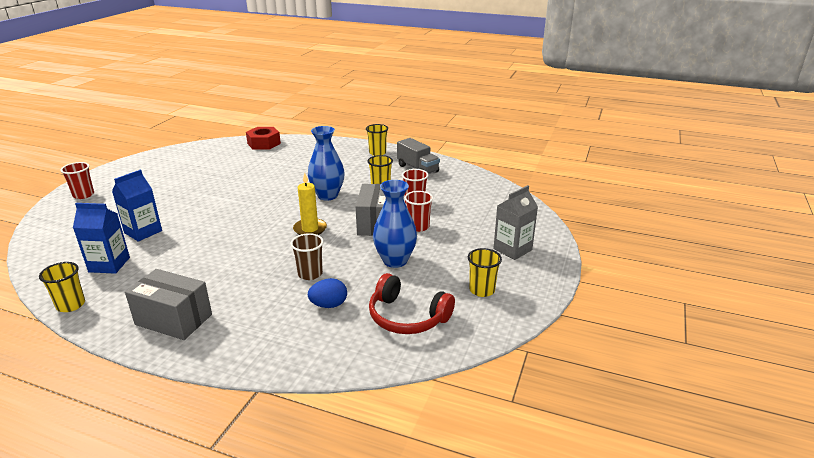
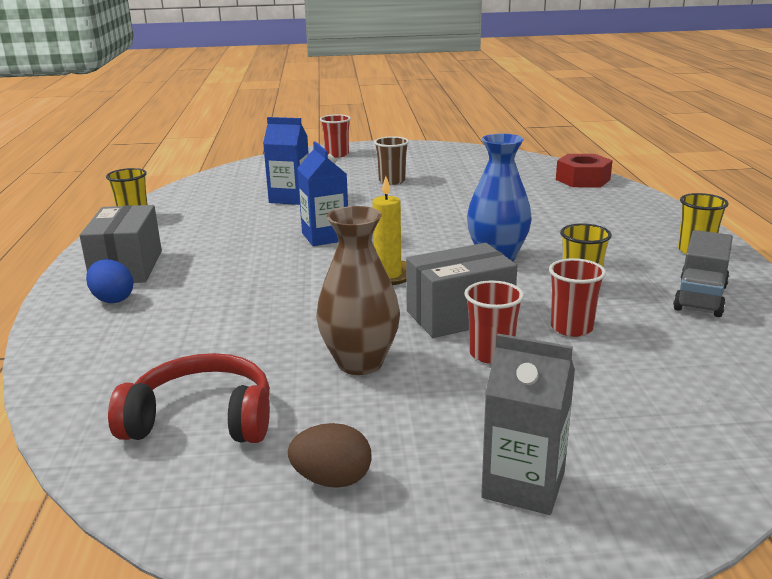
camera: 65 degrees right, 5 degrees down
(109, 265) = (214, 207): blue carton -> blue carton (325, 237)
(310, 274) = (271, 310): brown cup -> brown cup (392, 181)
(329, 305) = (202, 345): blue egg -> blue egg (112, 299)
(395, 261) = (360, 363): blue vase -> brown vase
(407, 317) = (202, 419): red headphones -> red headphones turned 90 degrees clockwise
(482, 290) = (332, 480): yellow cup -> brown egg

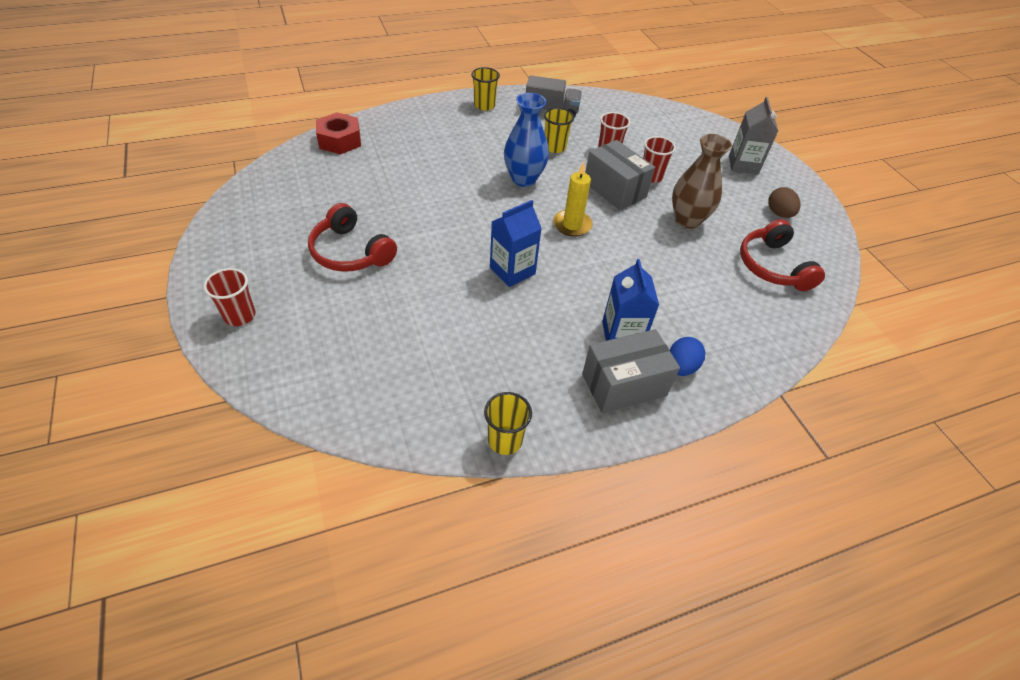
camera: 110 degrees left, 25 degrees up
(290, 198) = (416, 319): blue carton -> blue carton (622, 334)
(392, 181) = (350, 252): brown cup -> red headphones

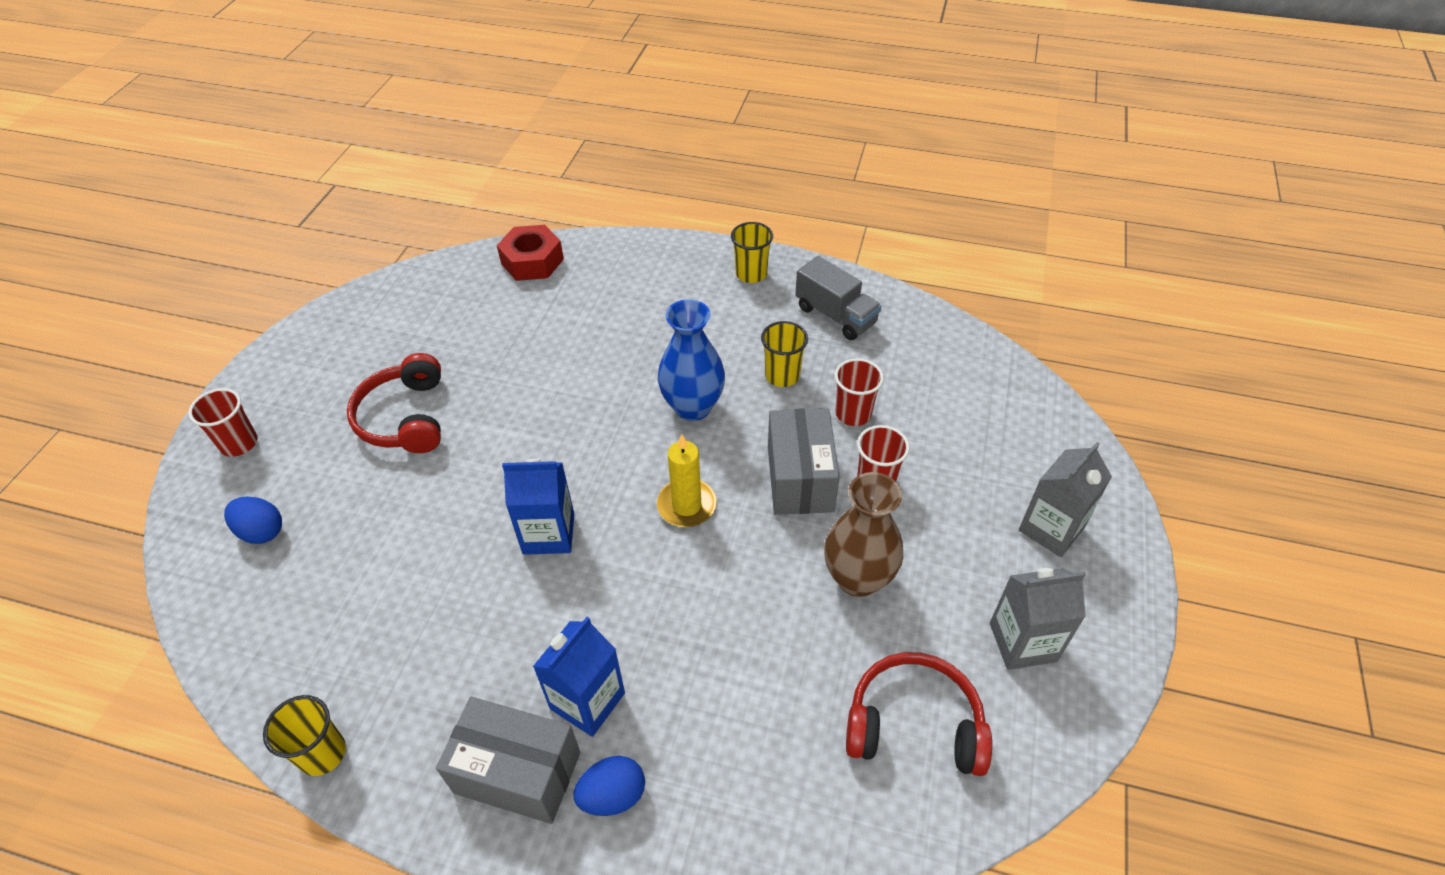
camera: 40 degrees right, 0 degrees up
(321, 354) = (261, 531): none -> blue egg
(772, 266) = (914, 724): red headphones -> red headphones turned 75 degrees clockwise
(779, 213) = (1022, 642): brown egg -> grey carton

